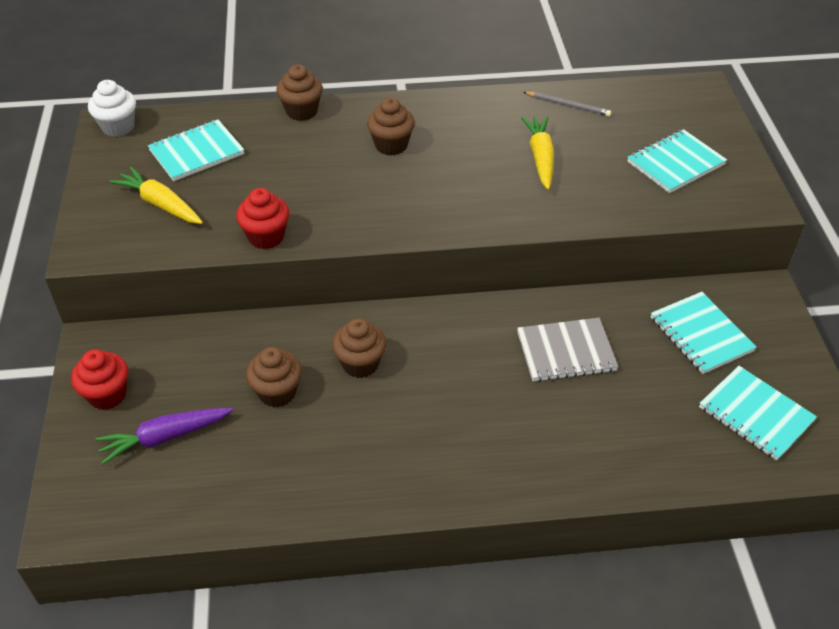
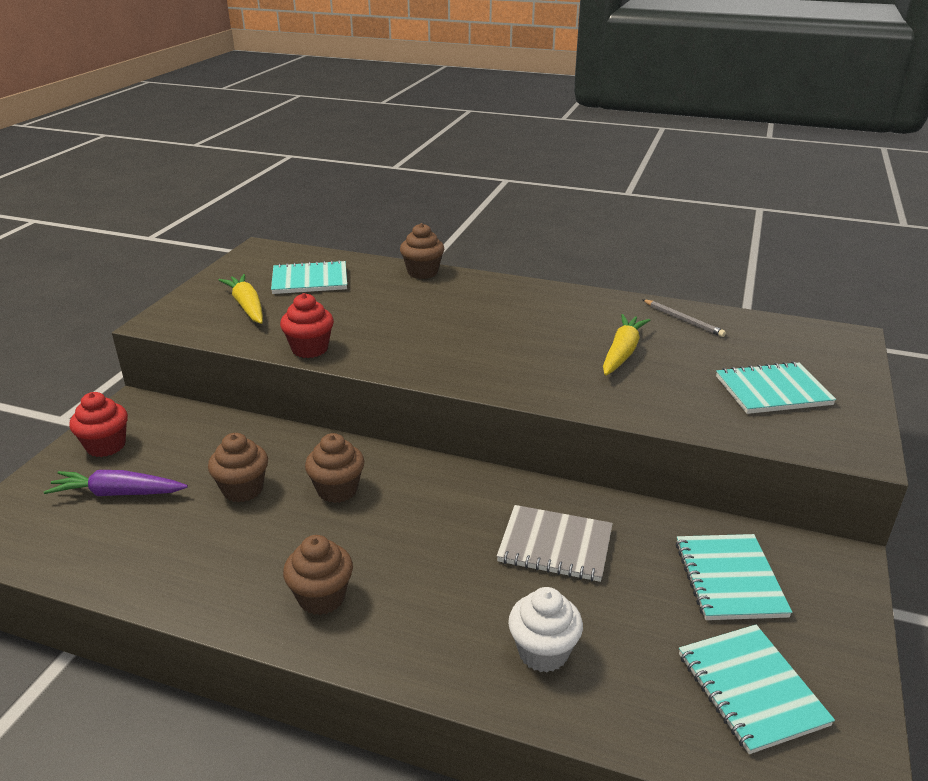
camera: 25 degrees right, 15 degrees down
(118, 127) = (266, 252): white cupcake -> white cupcake (543, 652)
(391, 145) = (481, 311): brown cupcake -> brown cupcake (321, 597)

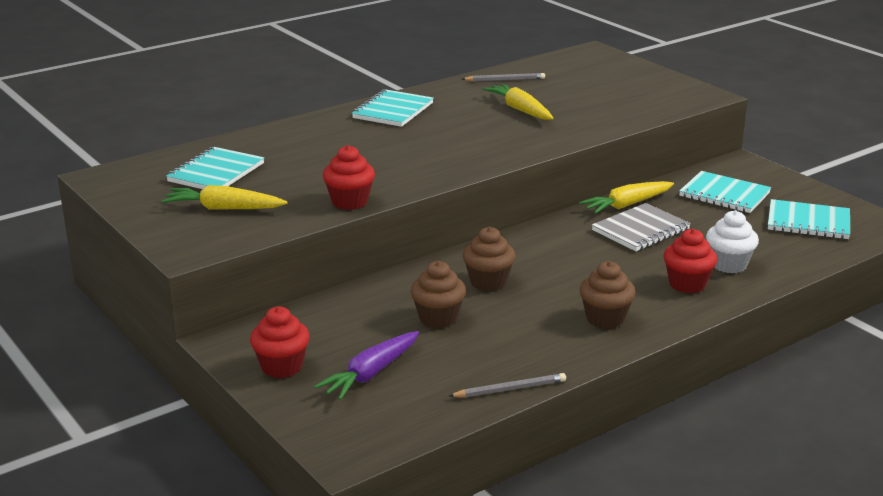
camera: 55 degrees left, 5 degrees down
(131, 586) = (510, 389): none -> grey pencil
(422, 272) = (283, 129): brown cupcake -> none
(457, 633) = (687, 284): none -> red cupcake
(604, 513) = (626, 205): none -> yellow carrot
(773, 391) = (623, 90): turquoise notebook -> turquoise notebook (393, 111)

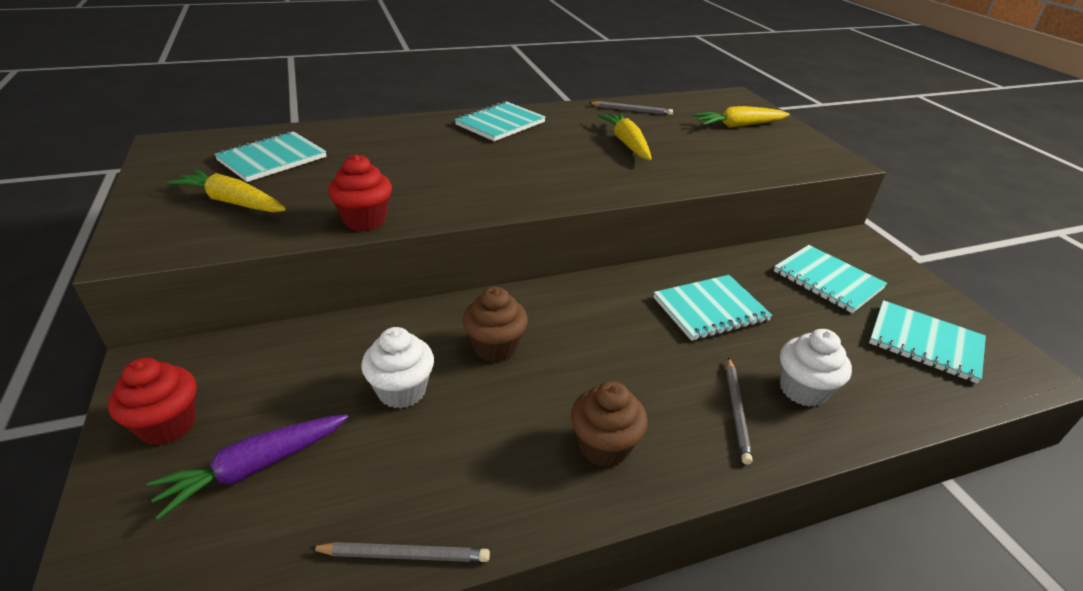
camera: 15 degrees right, 10 degrees up
(438, 318) = (402, 391): brown cupcake -> white cupcake
(626, 205) = (708, 271): yellow carrot -> yellow carrot (738, 125)
(640, 230) = (710, 309): grey notebook -> turquoise notebook
(687, 284) = (737, 411): red cupcake -> grey pencil

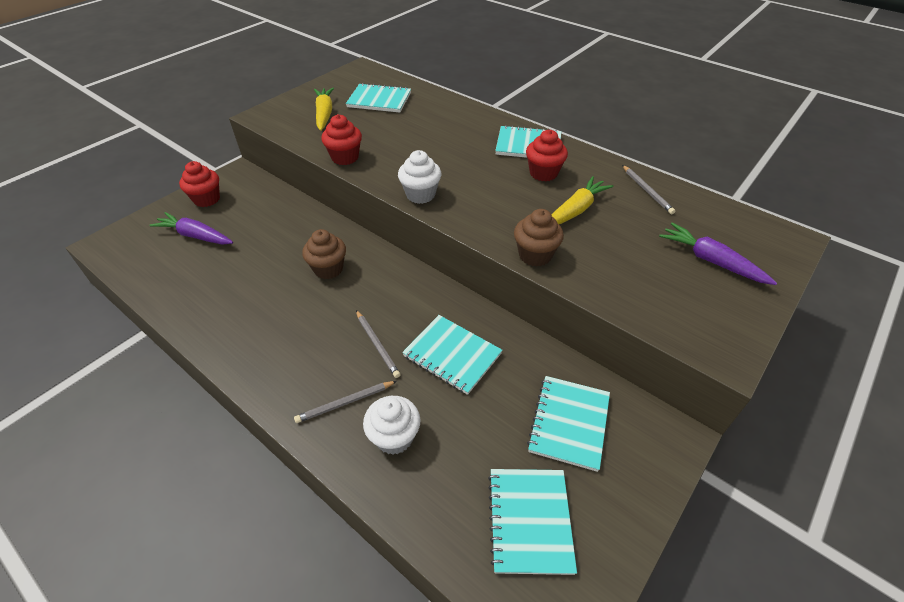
camera: 60 degrees right, 10 degrees up
(402, 391) = (270, 252): white cupcake -> white cupcake (420, 195)
(404, 554) = (168, 305): grey pencil -> grey pencil (377, 345)
(555, 134) = (543, 173): none -> red cupcake
(604, 446) = (274, 348): brown cupcake -> brown cupcake (535, 255)
(738, 125) = (711, 261): yellow carrot -> purple carrot

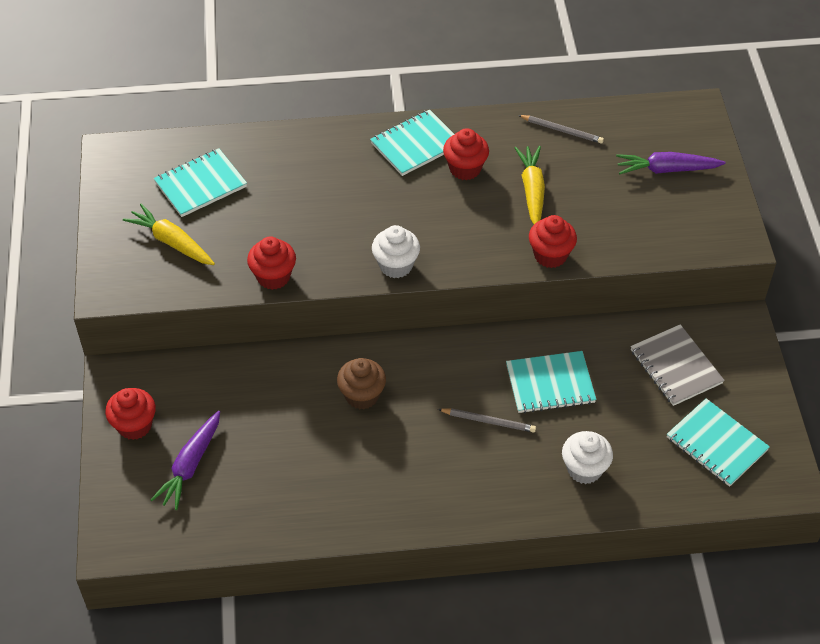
camera: 45 degrees left, 5 degrees up
(195, 236) = (190, 465): purple carrot -> purple carrot turned 45 degrees counterclockwise
(345, 403) = (524, 478): grey pencil -> none
(535, 255) = (550, 255): brown cupcake -> red cupcake
(569, 423) = (676, 367): turquoise notebook -> grey notebook

